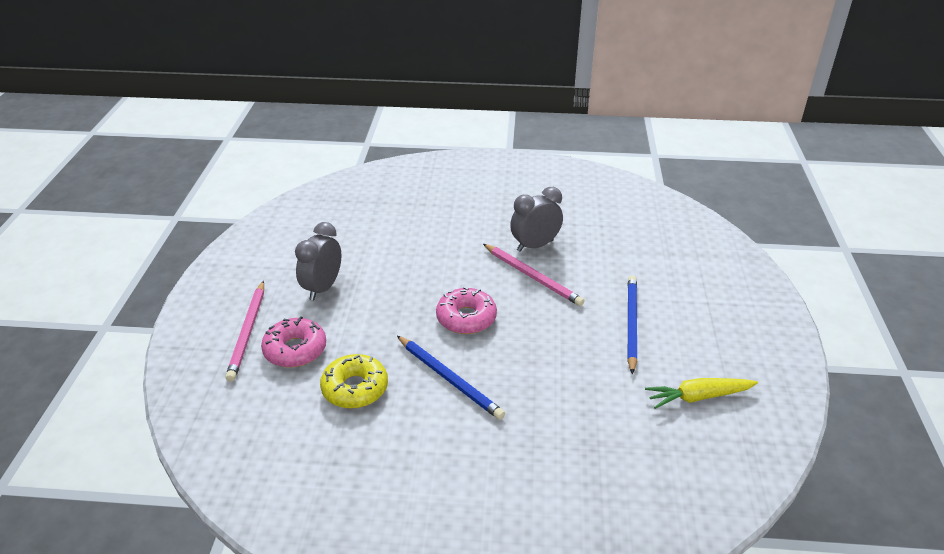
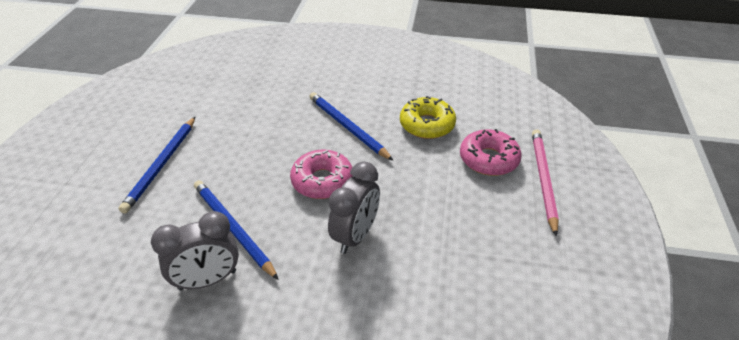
camera: 175 degrees left, 5 degrees up
(322, 288) = (481, 229): grey clock -> grey clock (355, 235)
(532, 276) = (233, 229): pink pencil -> blue pencil
(698, 397) = (154, 104): yellow carrot -> none

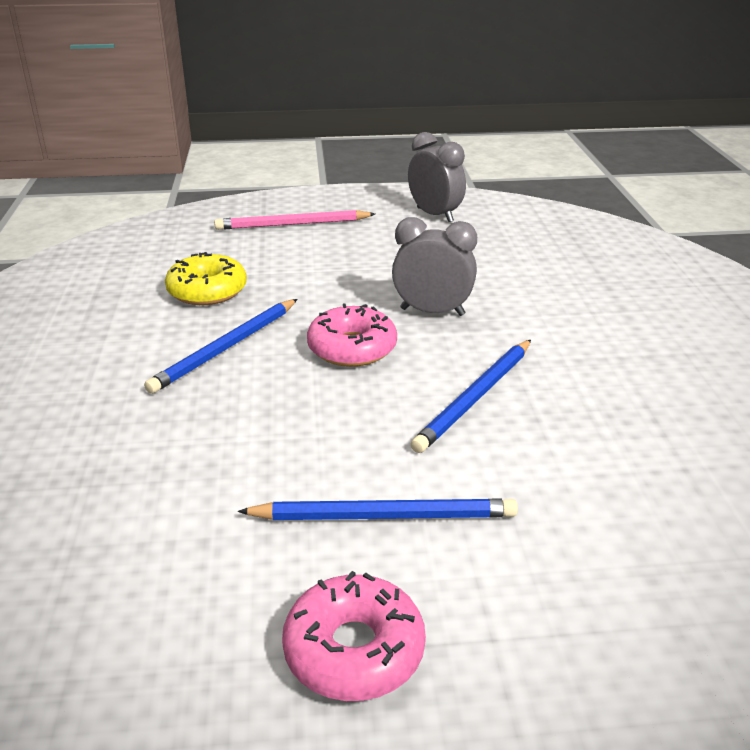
camera: 105 degrees left, 10 degrees down
(207, 280) = (564, 394): grey clock -> grey clock (435, 215)
(488, 159) = (268, 251): pink donut -> pink donut (354, 650)

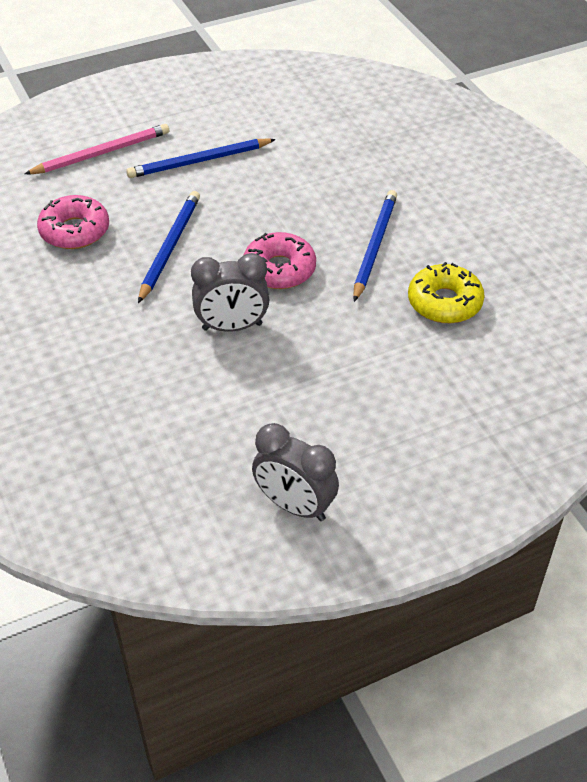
camera: 160 degrees right, 15 degrees up
(293, 224) = (449, 434): pink pencil -> pink pencil (101, 153)
(354, 650) = (188, 109): pink donut -> pink donut (75, 231)

